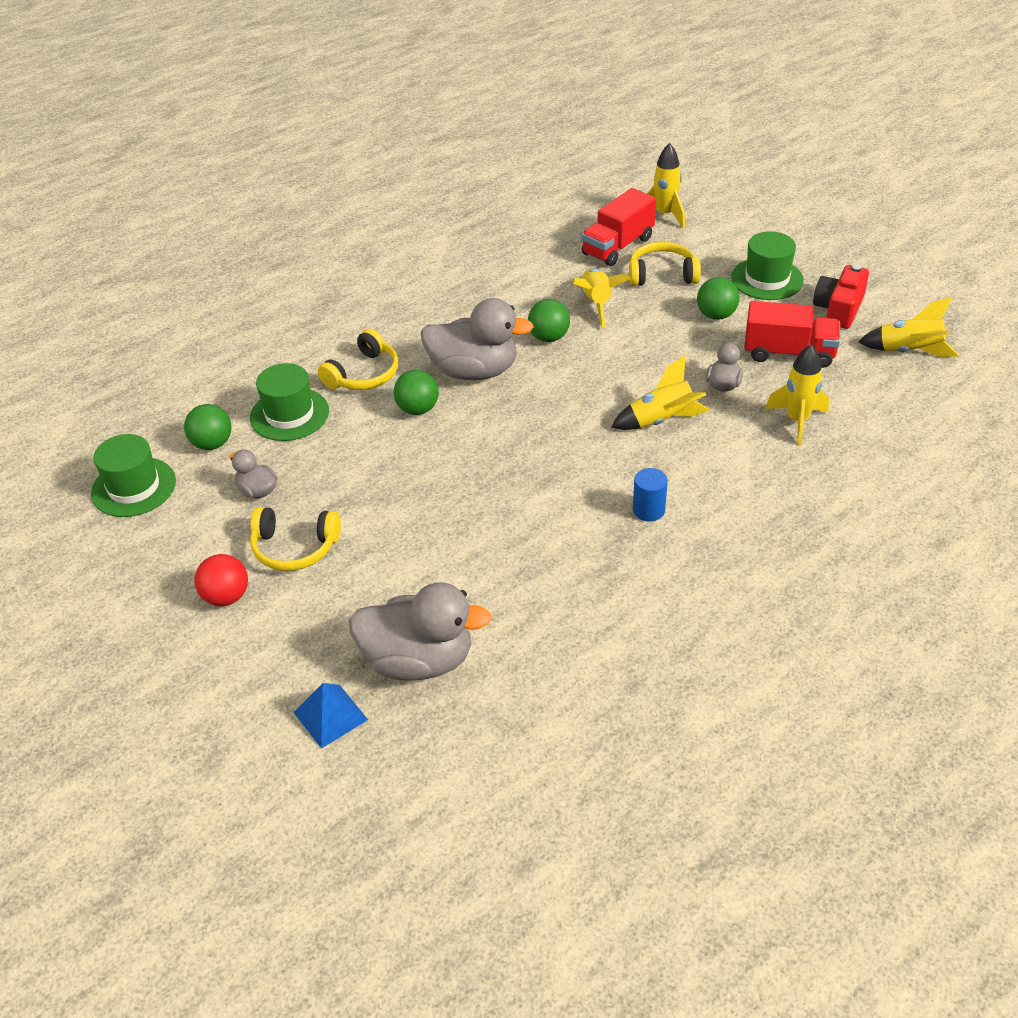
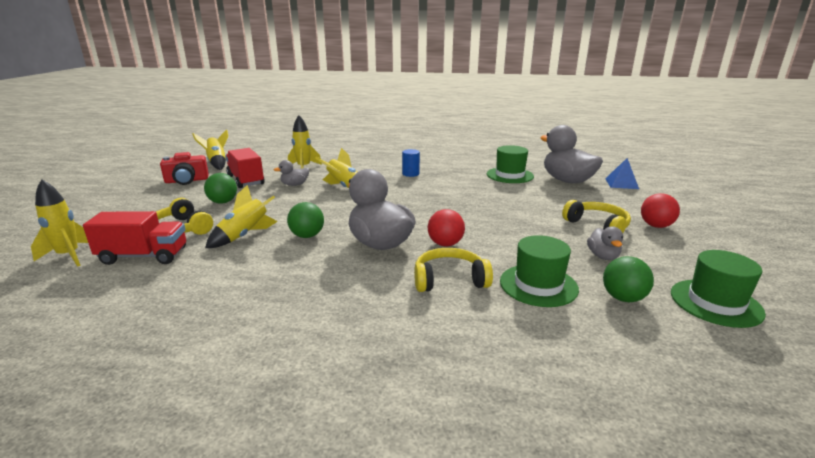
camera: 135 degrees left, 20 degrees down
(418, 409) = (445, 244): green ball -> red ball
(767, 279) = (163, 201): green hat -> green hat (510, 175)

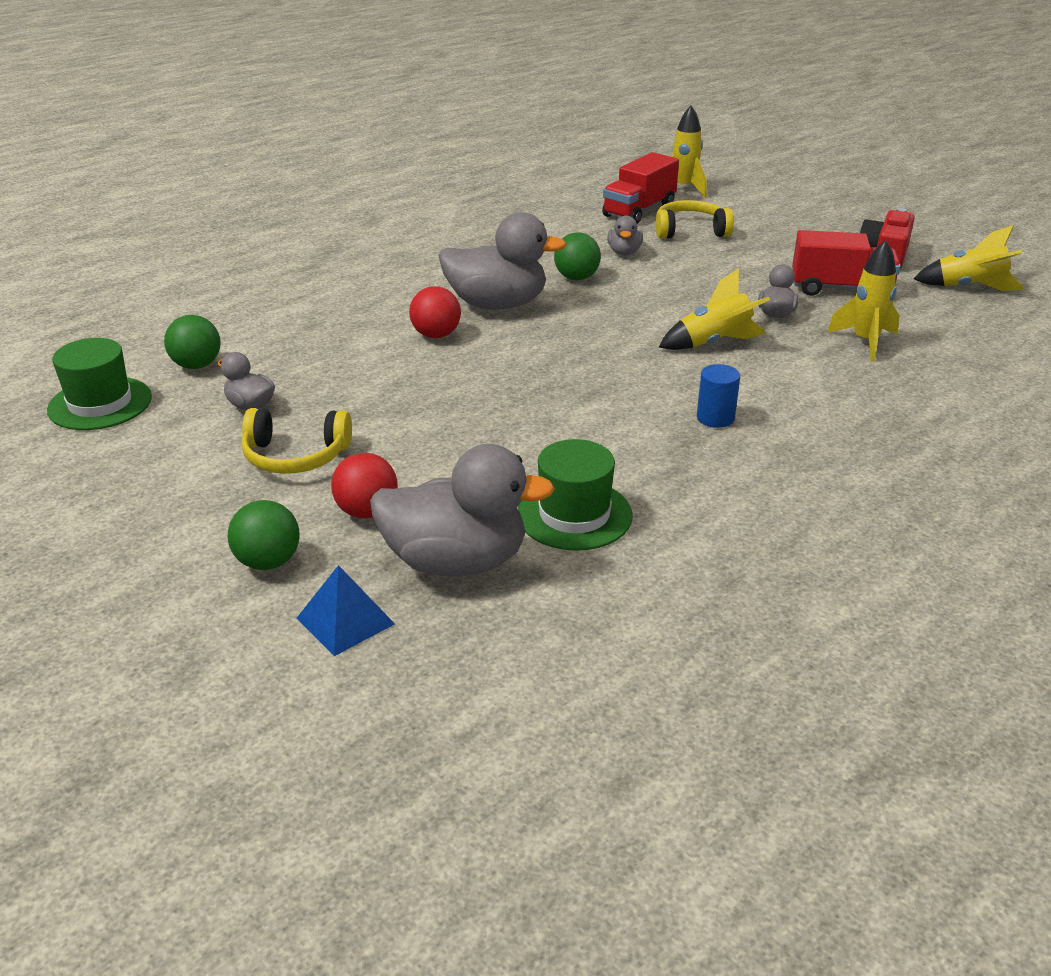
camera: 130 degrees right, 10 degrees up
(223, 202) = (755, 260): green ball -> green ball (268, 562)
(245, 236) = (624, 252): yellow rocket -> grey duck
(449, 280) = (372, 307): yellow headphones -> none
(538, 285) = (288, 340): green hat -> none
(656, 226) = (210, 503): red ball -> red ball (367, 511)

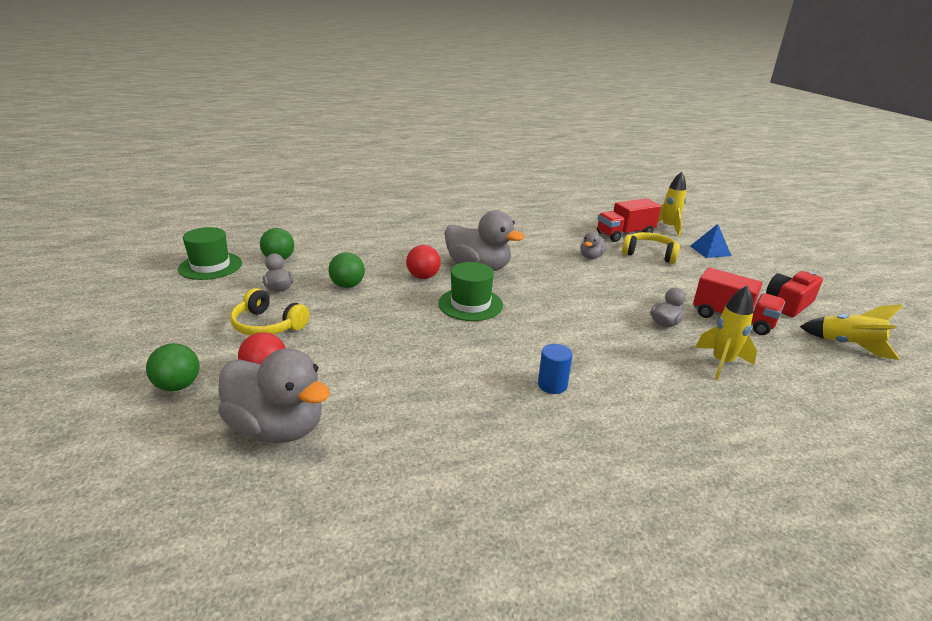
camera: 25 degrees right, 5 degrees down
(345, 621) = (171, 443): blue pyramid -> blue pyramid (710, 250)
(574, 514) = (385, 422): green hat -> green hat (470, 304)
(576, 278) = (544, 265): green ball -> green ball (347, 285)
(714, 343) = (600, 331): yellow rocket -> none

